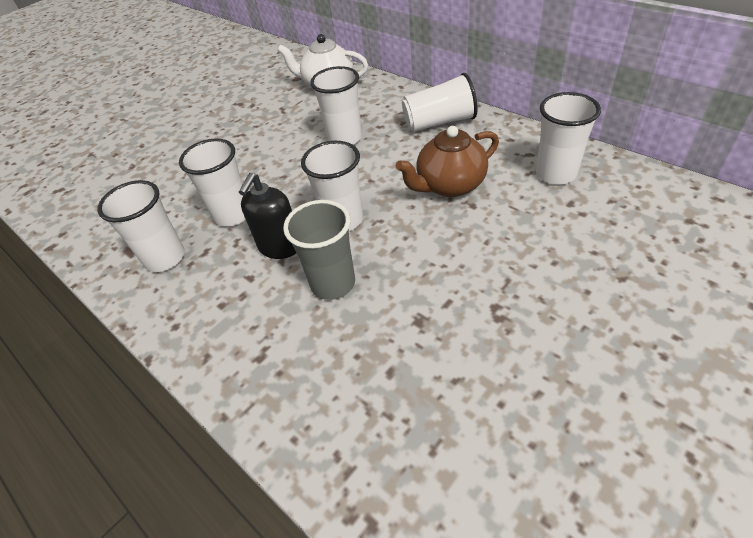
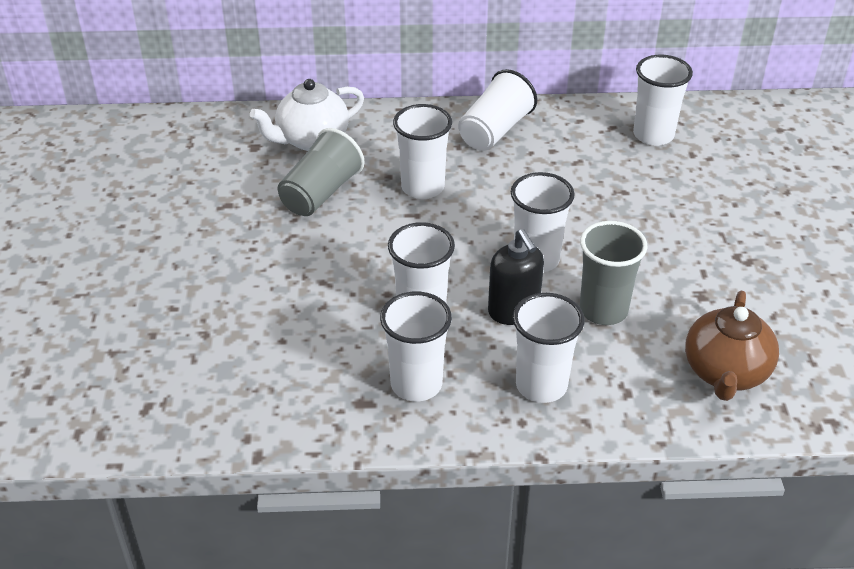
camera: 50 degrees left, 5 degrees down
(220, 309) = (541, 385): none -> white cup
(289, 117) = (321, 193): none -> grey cup
(449, 185) = (584, 184): brown teapot -> brown teapot (725, 373)

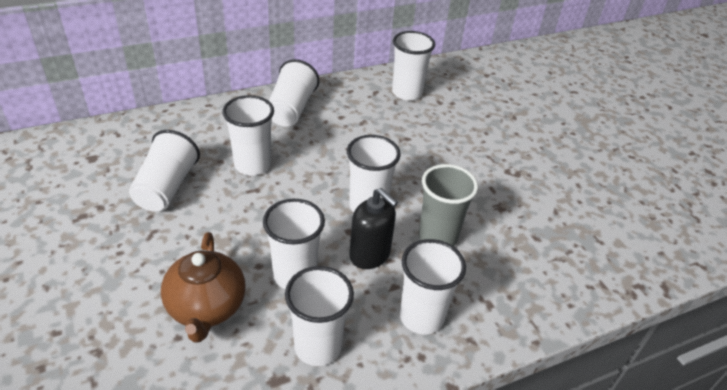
camera: 25 degrees left, 0 degrees up
(311, 140) = (142, 143): white teapot -> none
(321, 193) = (167, 187): grey cup -> white cup
(725, 373) = (549, 266): brown teapot -> brown teapot (206, 308)

